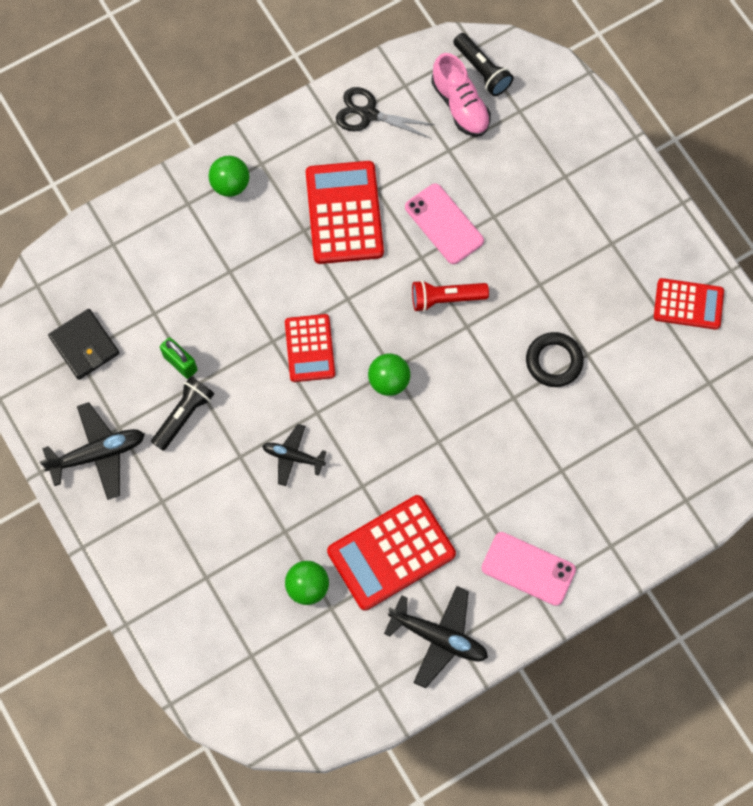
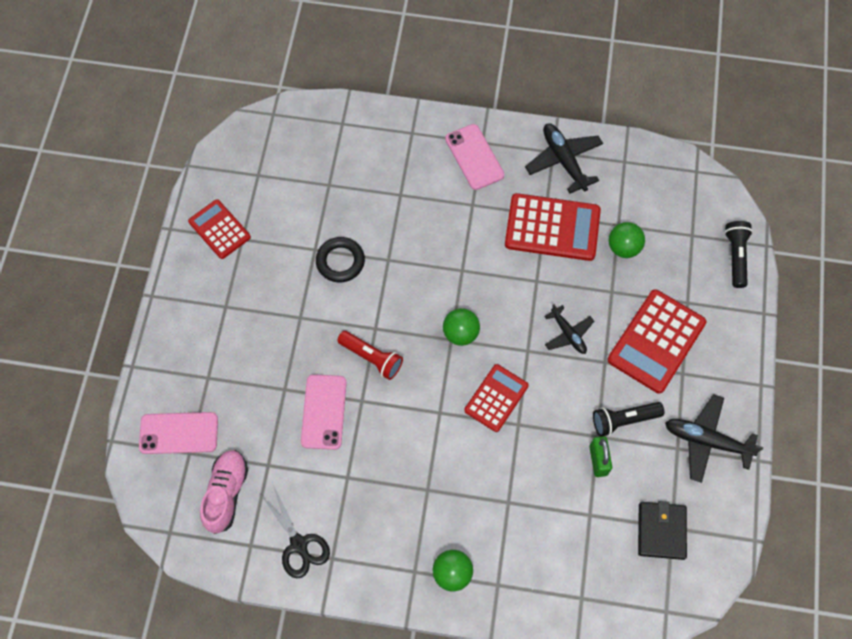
camera: 140 degrees left, 5 degrees down
(344, 213) = (386, 478): red calculator -> red calculator (656, 341)
(482, 71) = (184, 508): black flashlight -> black flashlight (736, 256)
(543, 118) = (179, 433): none -> pink phone

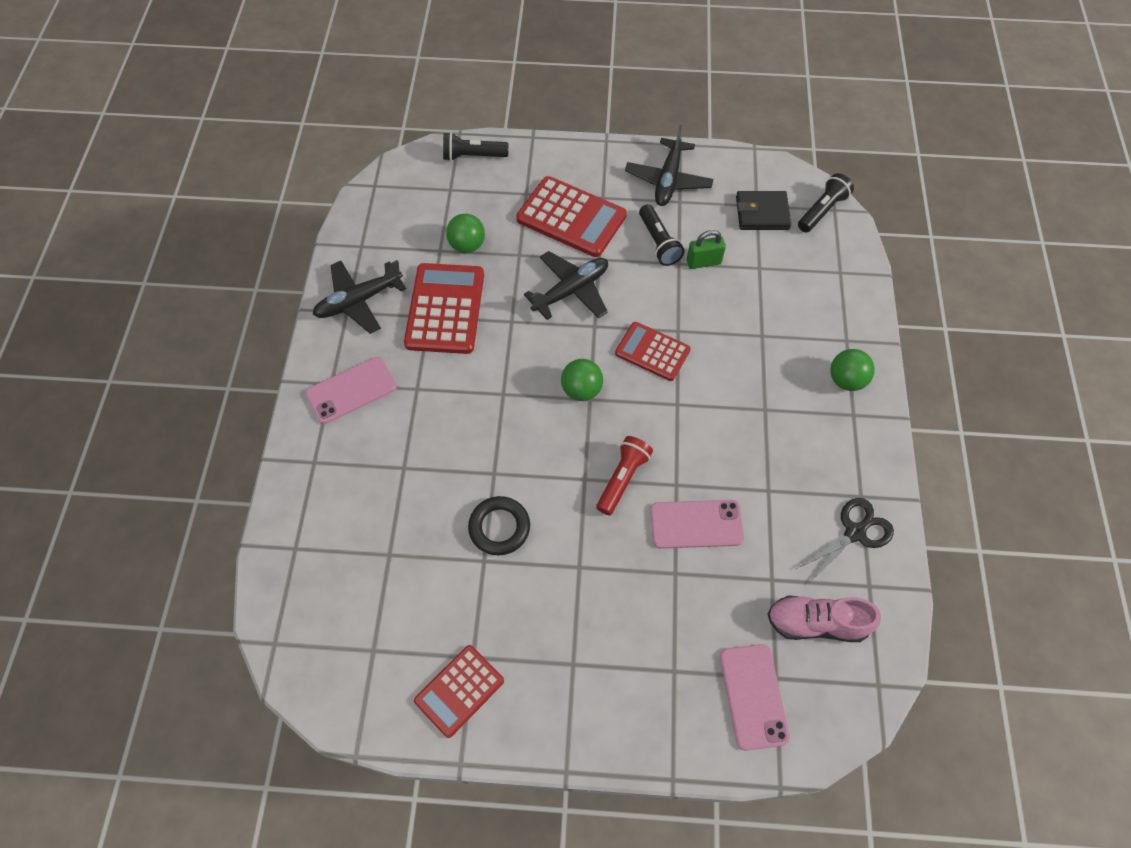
camera: 95 degrees left, 5 degrees down
(568, 334) = (571, 291): black plane -> black plane, size x1.58
(664, 597) = (822, 211): none -> black flashlight

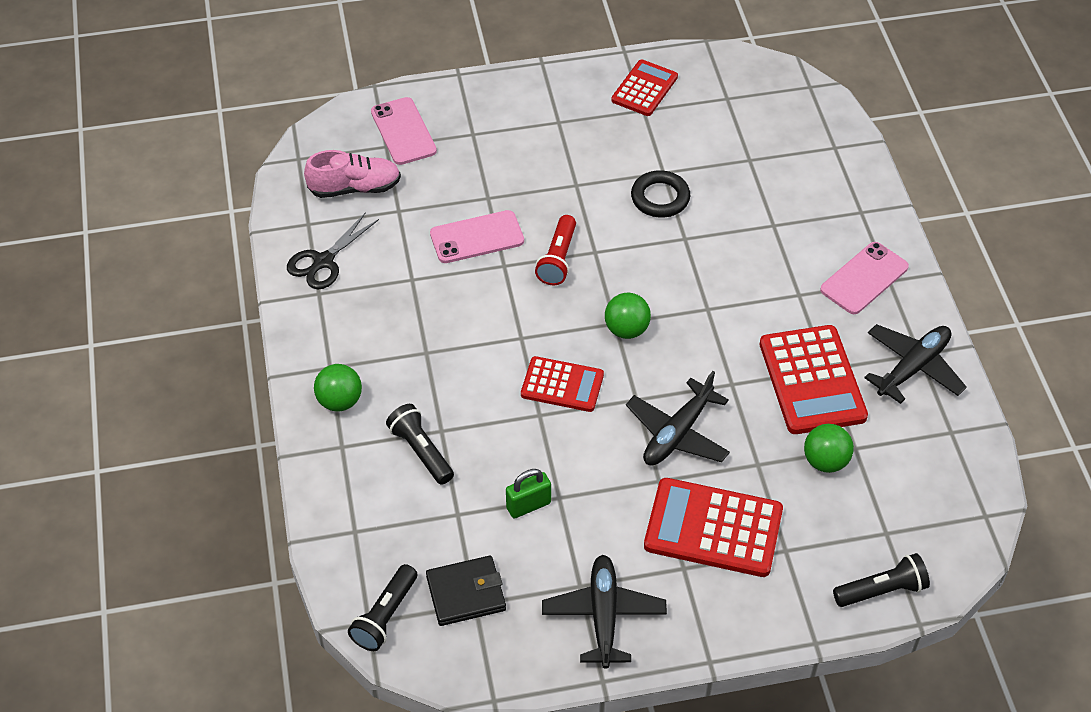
camera: 165 degrees right, 10 degrees down
(658, 242) = (591, 519): black flashlight -> black flashlight (421, 451)

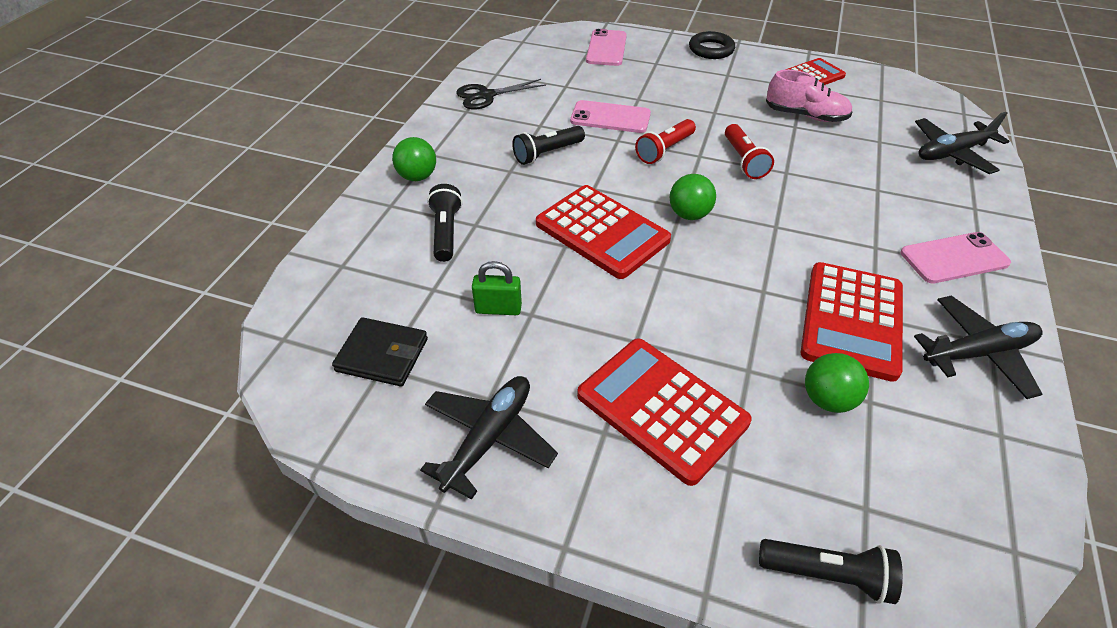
camera: 30 degrees right, 5 degrees down
(355, 188) = (546, 66): pink shoe -> pink shoe (805, 116)
(385, 616) = (300, 340): black flashlight -> black flashlight (547, 153)
(562, 385) = (602, 232): red calculator -> red calculator, size x1.59
(639, 240) = (743, 160): none -> red flashlight
(660, 198) = (781, 140): black ring -> black ring (711, 49)
(677, 433) = (681, 309): black plane -> black plane (952, 153)

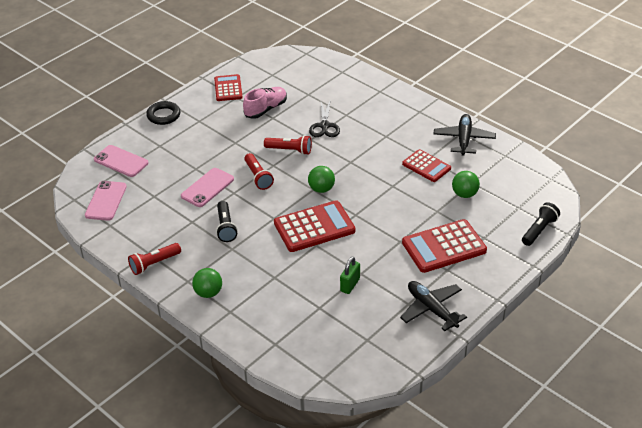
camera: 65 degrees left, 5 degrees down
(382, 355) = (358, 338): black wallet -> none
(446, 232) = (273, 291): black flashlight -> none
(449, 121) = (154, 264): none -> red flashlight
(486, 96) = (136, 237): black scissors -> black scissors (324, 126)
(852, 320) = (426, 166): red calculator -> red calculator, size x0.63
(952, 153) = (335, 75): black plane -> none
(954, 258) = (408, 116): pink phone -> pink phone (106, 201)

